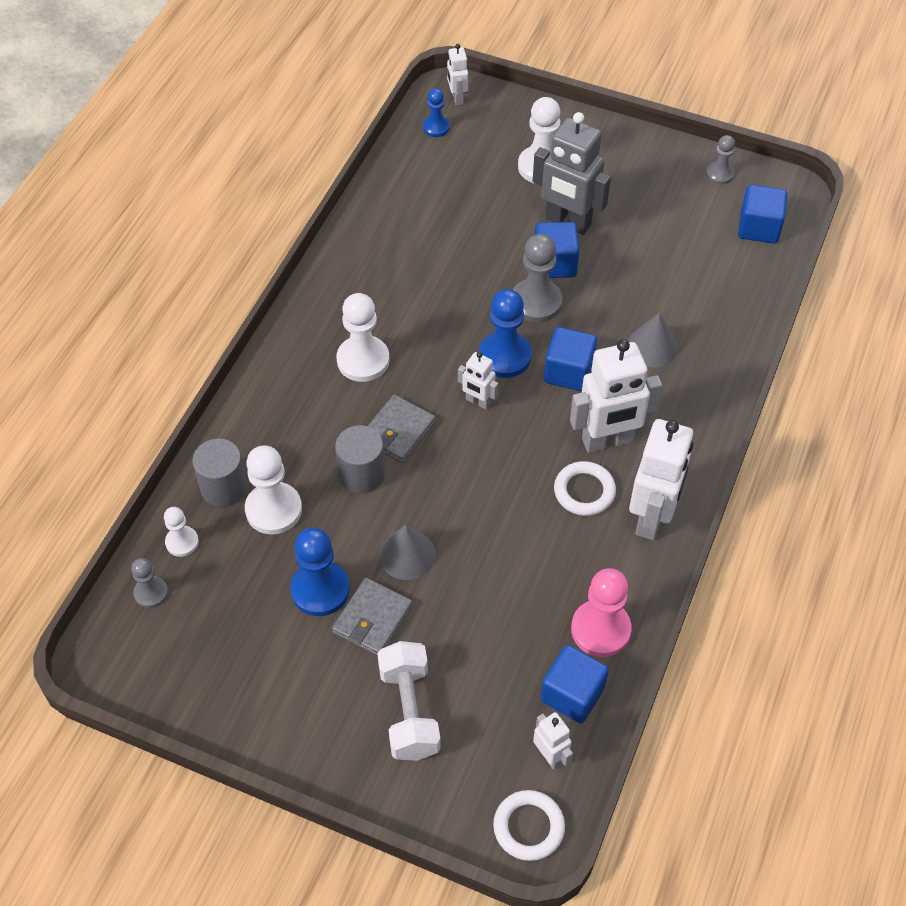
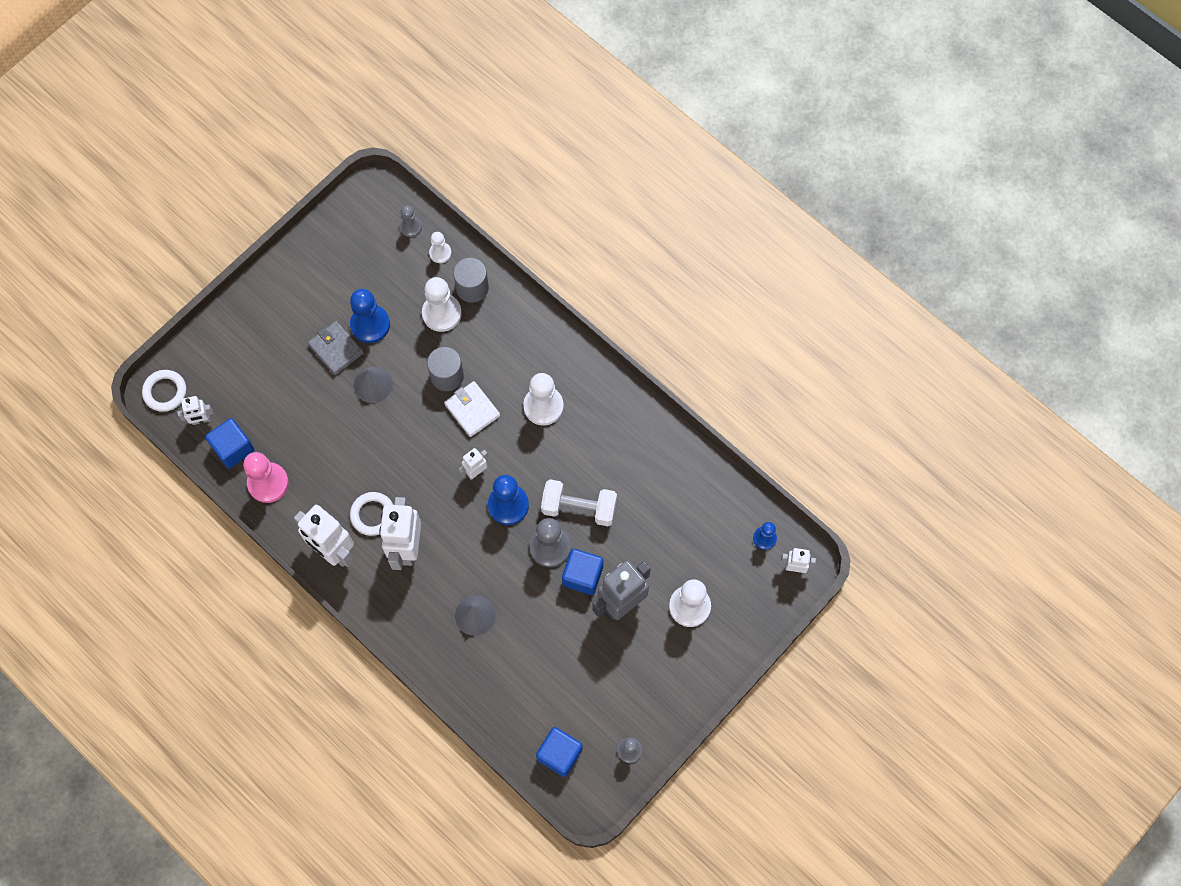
camera: 110 degrees right, 15 degrees up
(398, 431) = (472, 410): grey wallet -> white wallet
(409, 711) = (265, 350): white dumbbell -> white dumbbell (579, 508)
(568, 372) = (476, 545): blue cube -> none

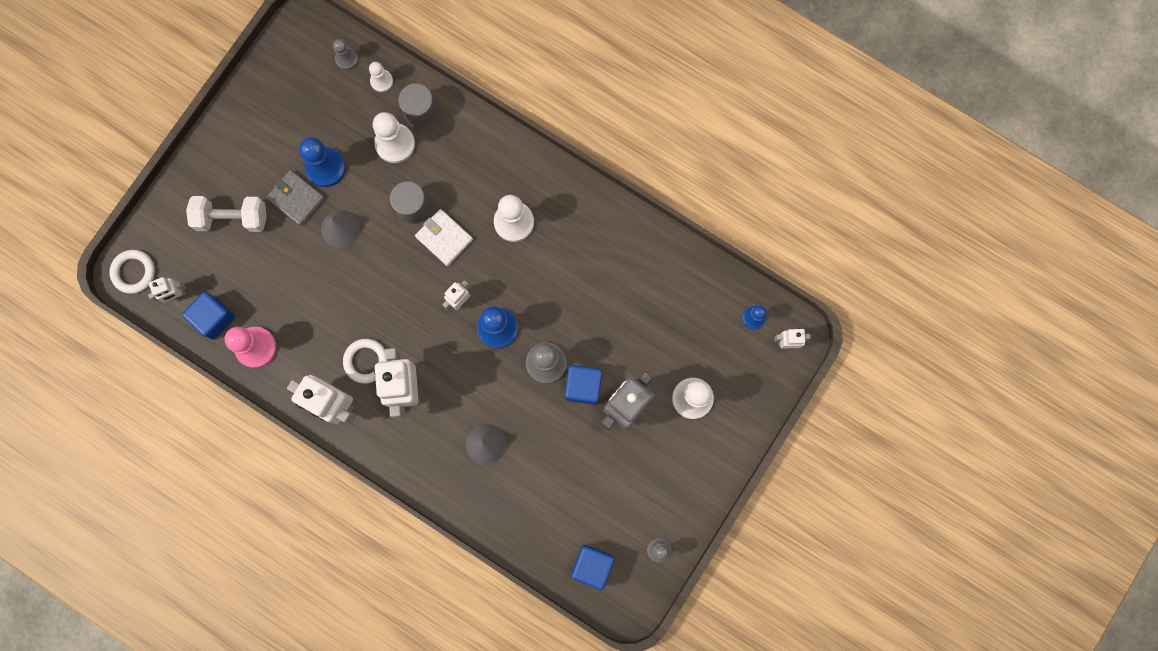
camera: 10 degrees left, 10 degrees up
(579, 508) = (567, 319): white dumbbell -> white dumbbell (232, 218)

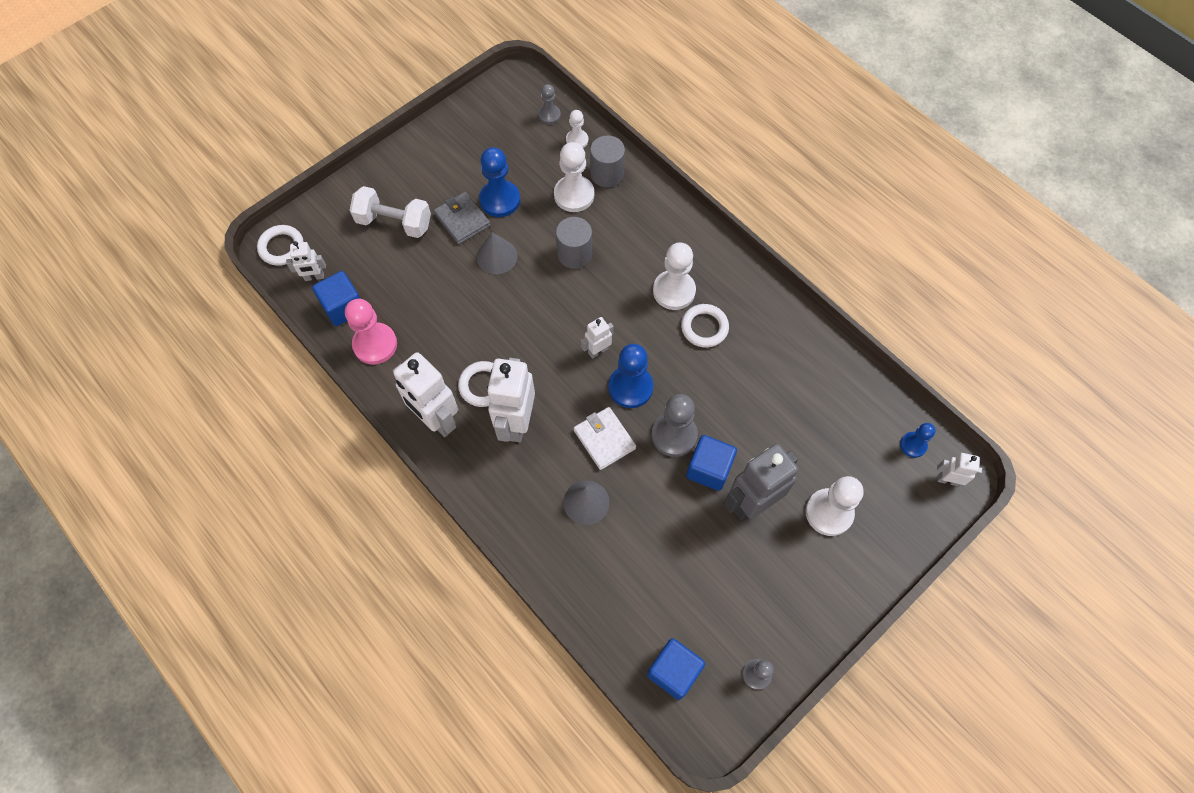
camera: 15 degrees right, 15 degrees down
(444, 238) = (598, 289): white wallet -> white wallet (604, 439)
(550, 252) = (704, 327): none -> white ring

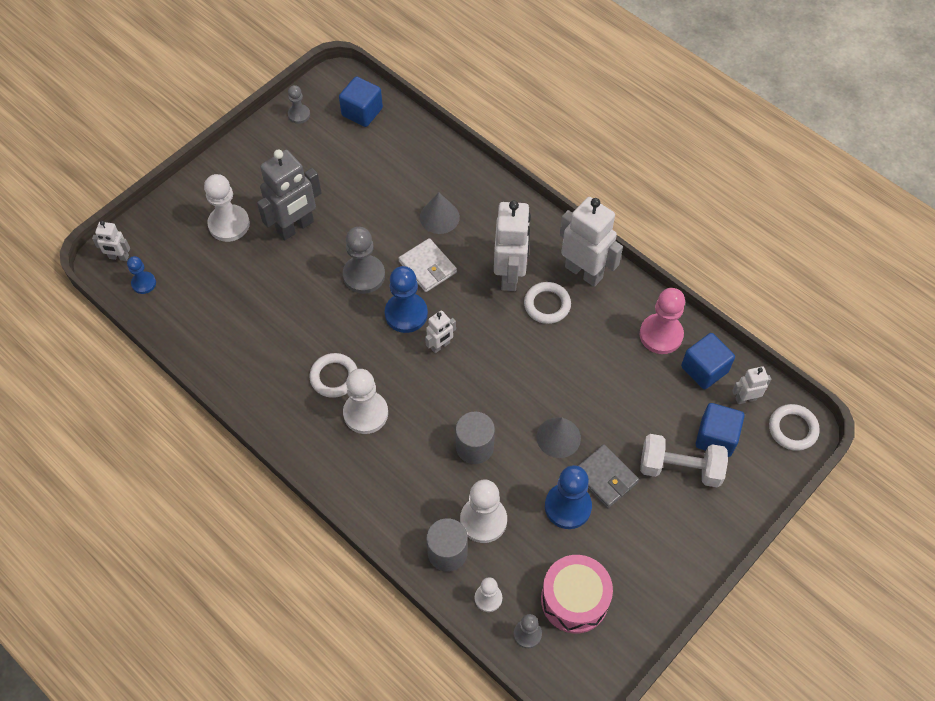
camera: 175 degrees right, 5 degrees down
(508, 134) = (574, 599): none -> pink drum
(709, 469) = (332, 250): blue cube -> blue cube (716, 437)

